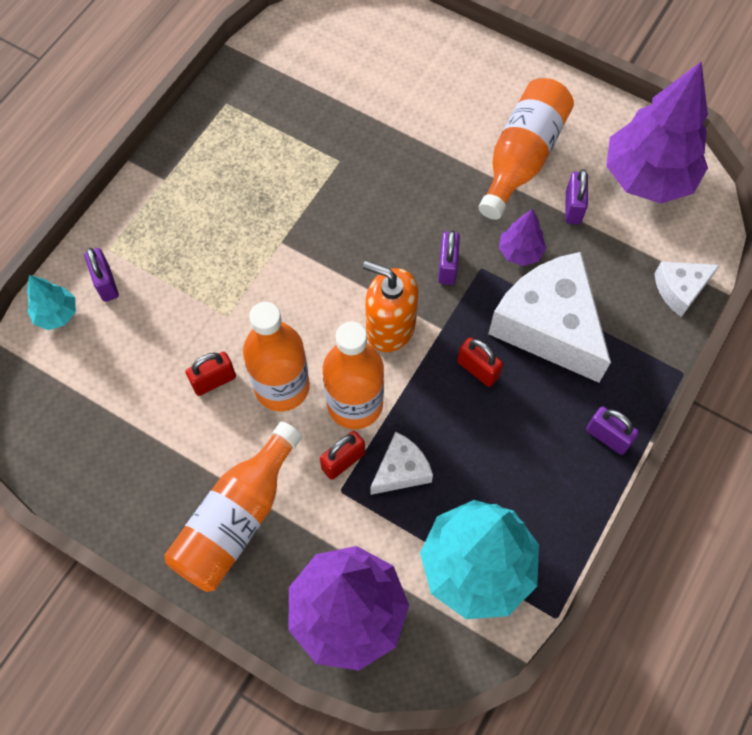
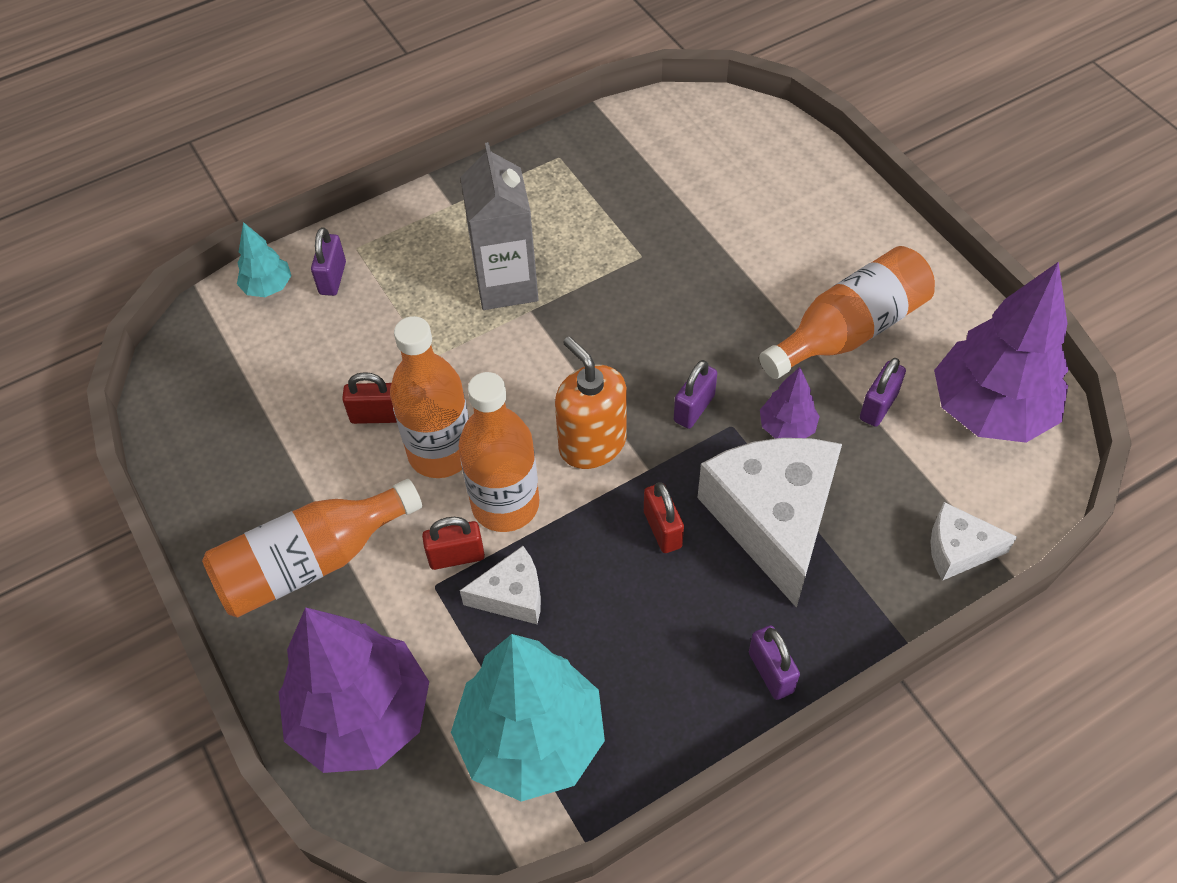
camera: 30 degrees right, 10 degrees down
(249, 229) = (506, 284): none -> grey carton

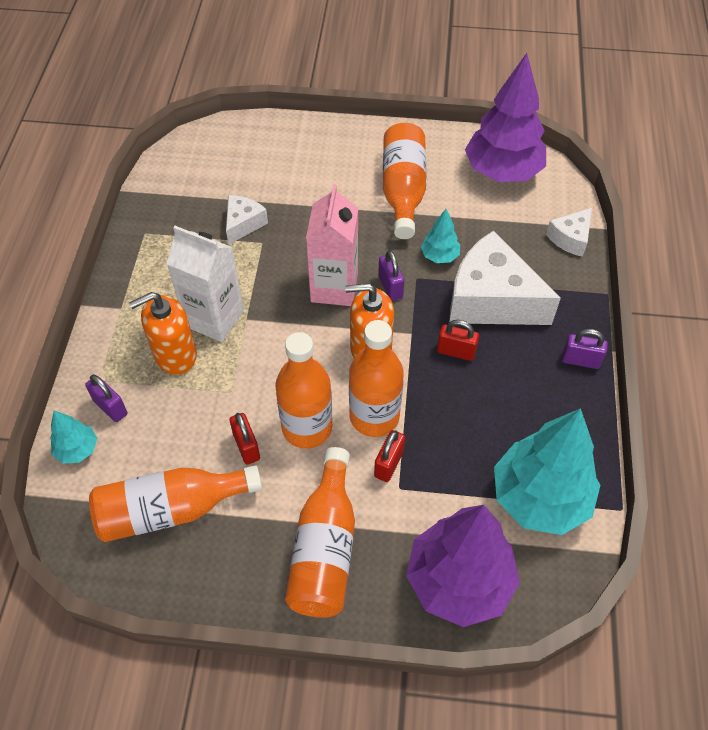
camera: 55 degrees left, 0 degrees up
(258, 403) = (171, 510): none -> orange bottle
(376, 416) = (246, 446): red padlock -> red padlock turned 60 degrees counterclockwise
(434, 284) = (175, 355): none -> orange soap dispenser
(506, 284) = (214, 319): grey carton -> white carton
(512, 595) = (439, 451): white cheese -> white cheese (243, 224)
(643, 358) = (334, 287): none -> pink carton
(787, 428) = (439, 256): purple tree -> turquoise tree
(878, 406) = (461, 211): purple padlock -> none

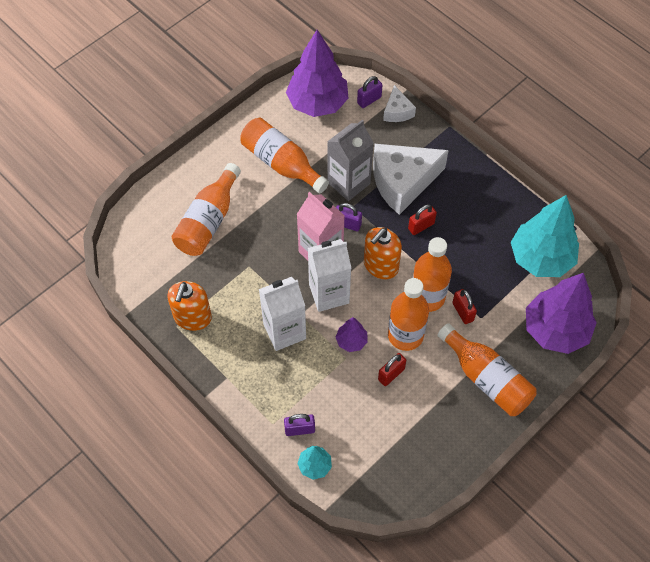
camera: 50 degrees left, 5 degrees up
(171, 510) = (399, 440): orange bottle -> orange bottle (208, 221)
(175, 355) = (292, 370): orange soap dispenser -> orange soap dispenser (192, 317)
(243, 224) = (223, 266): white cheese -> none
(246, 446) = (391, 374): red padlock -> red padlock turned 60 degrees counterclockwise
(254, 383) = (351, 341): none -> purple tree
(293, 326) = (329, 293): none -> white carton
(439, 256) = (348, 183): turquoise tree -> grey carton
(580, 360) = (479, 174): purple padlock -> purple padlock (369, 100)

